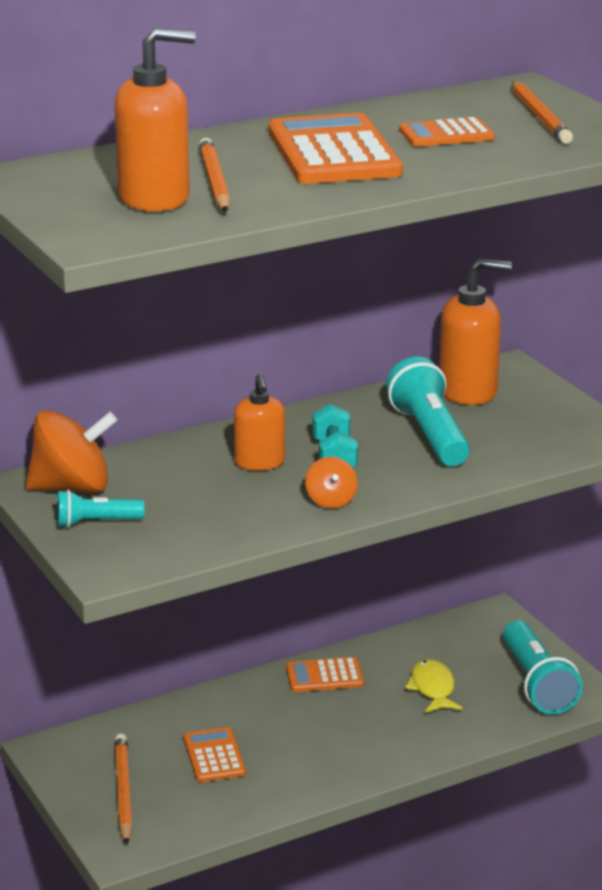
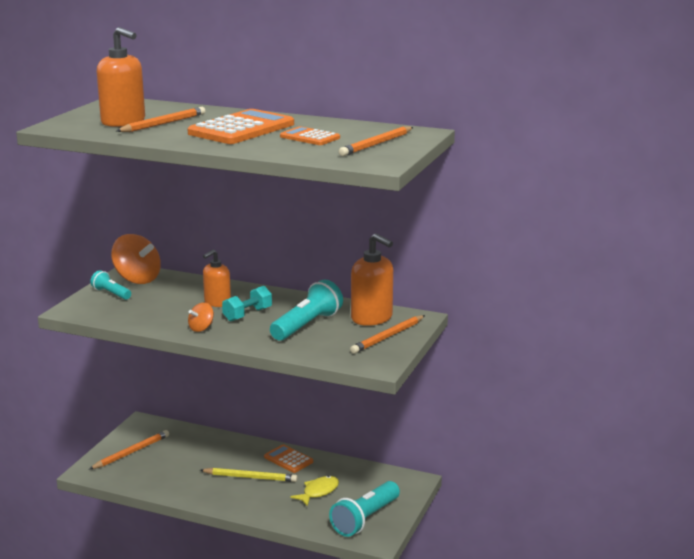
camera: 50 degrees right, 5 degrees down
(214, 756) = (185, 461): orange calculator -> none
(329, 723) = (250, 477): none -> yellow pencil
(537, 403) = (387, 337): none -> orange pencil

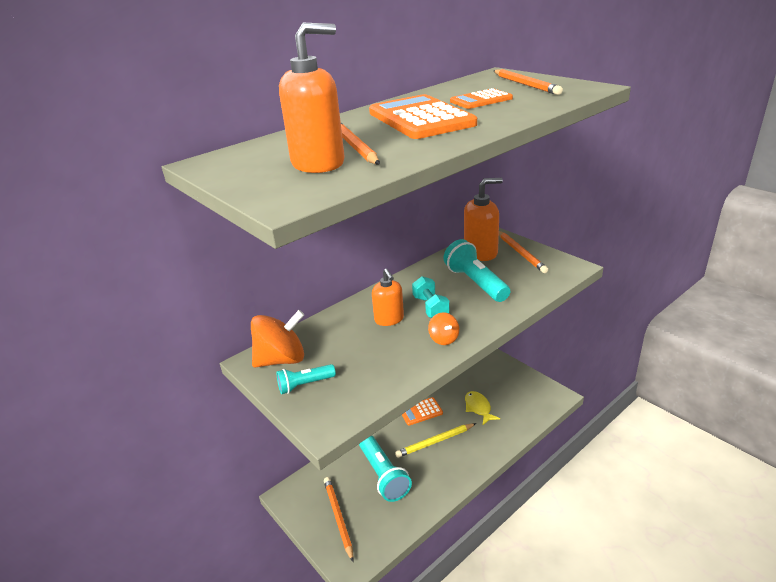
camera: 60 degrees left, 10 degrees up
(250, 477) = (435, 442): yellow pencil -> yellow pencil turned 150 degrees counterclockwise
(365, 519) = (528, 394): turquoise flashlight -> turquoise flashlight (384, 475)

